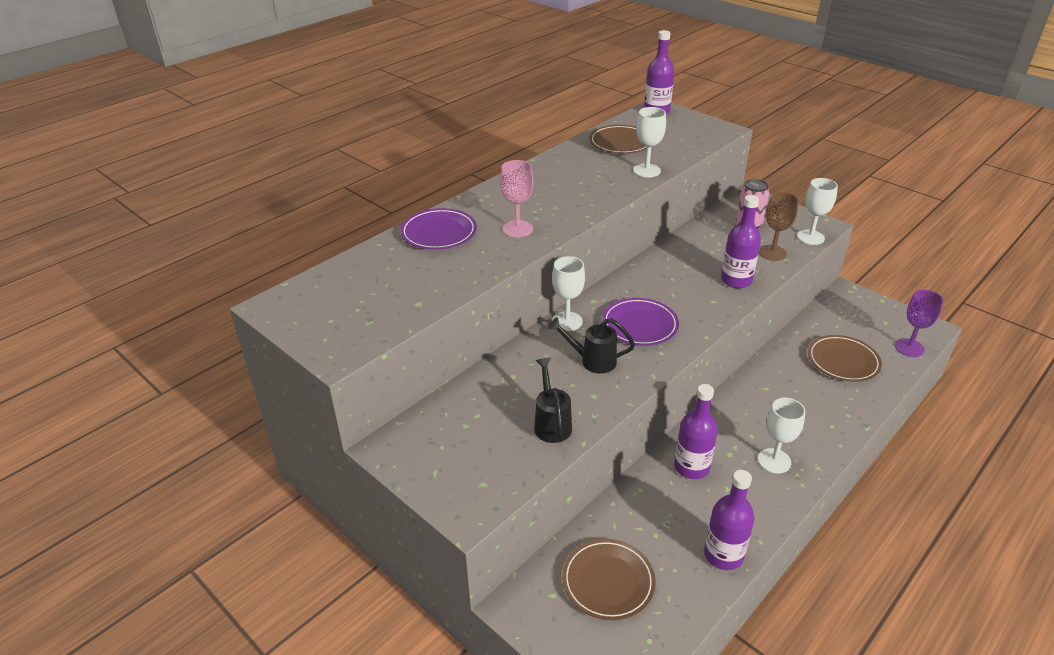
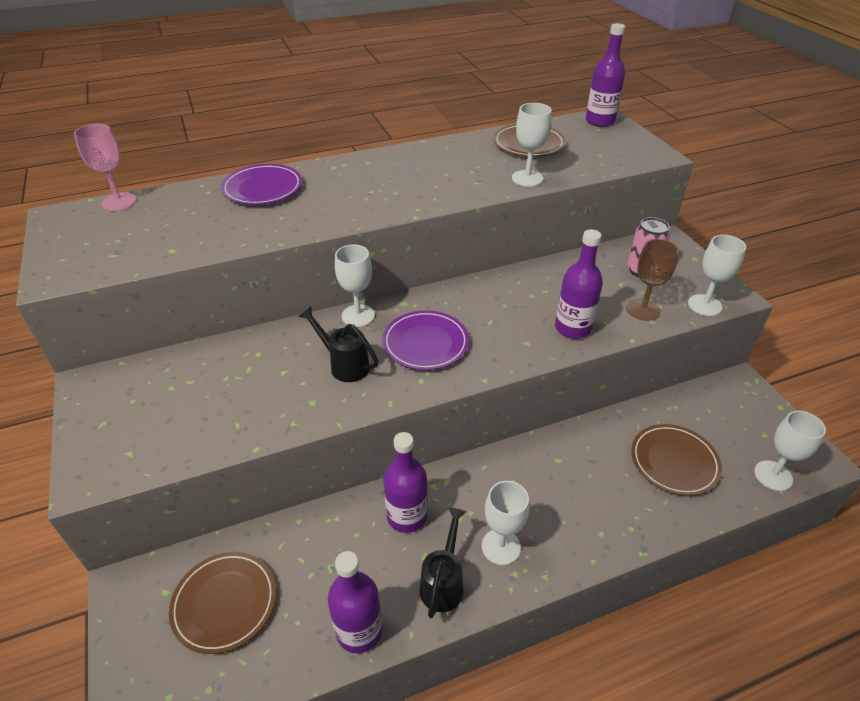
camera: 25 degrees right, 5 degrees up
(517, 229) = (336, 204): pink goblet -> pink goblet (119, 202)
(551, 423) = (246, 415): black watering can -> black watering can (443, 582)
(909, 348) = (773, 475): purple goblet -> white goblet

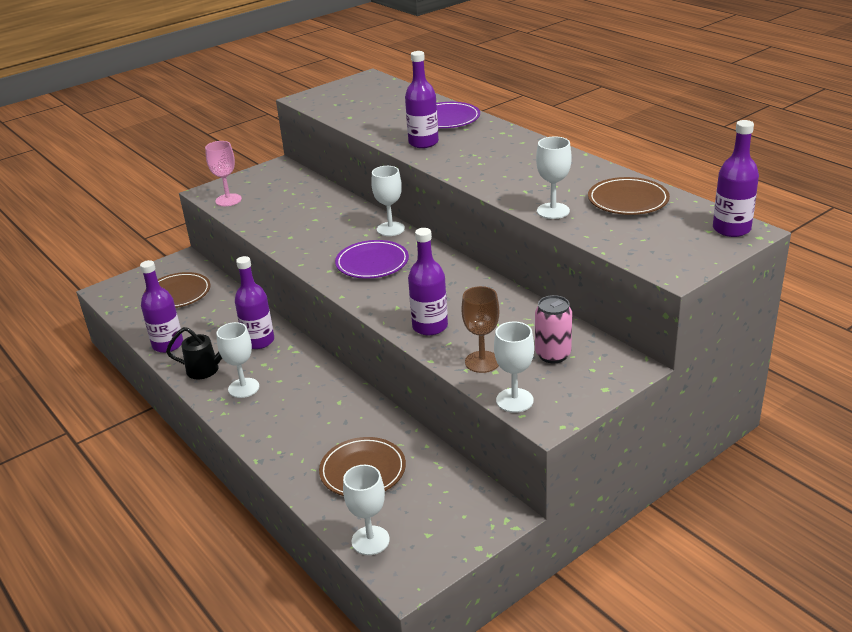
camera: 75 degrees right, 10 degrees down
(119, 202) = (396, 86): pink goblet -> pink goblet (228, 200)
(310, 214) = (423, 143): none -> purple bottle
(344, 364) = (332, 238): black watering can -> none

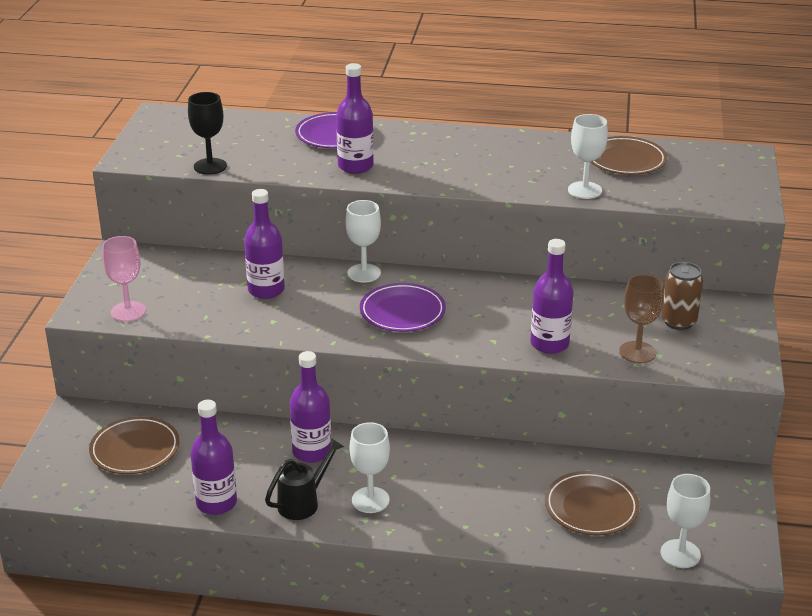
camera: 45 degrees left, 0 degrees up
(339, 116) = (210, 166): none -> black goblet
(514, 400) = (708, 369): white goblet -> none
(553, 355) = (678, 322): pink can -> brown can
(731, 229) = (734, 157): purple bottle -> purple bottle (266, 290)

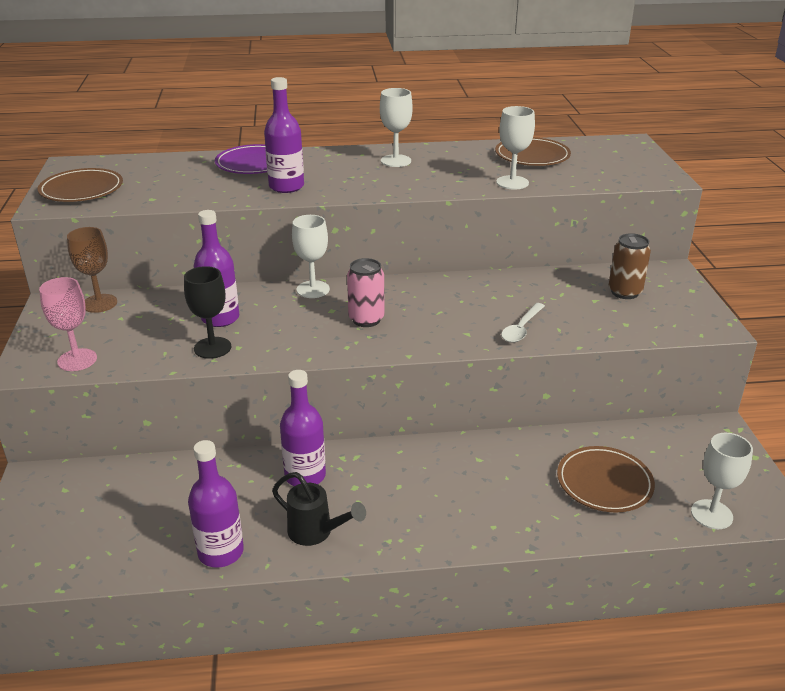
camera: 15 degrees left, 0 degrees up
(135, 449) = (111, 508): brown plate -> brown plate (81, 190)
(210, 166) = (138, 202): black goblet -> black goblet (212, 348)
(304, 502) = (316, 532): black watering can -> black watering can turned 90 degrees clockwise
(370, 500) = (385, 517): white goblet -> white goblet (395, 161)
(402, 312) = (366, 319): purple plate -> pink can
(549, 344) = (521, 329): purple bottle -> white spoon
(637, 352) = (605, 324): brown goblet -> brown goblet (99, 303)

